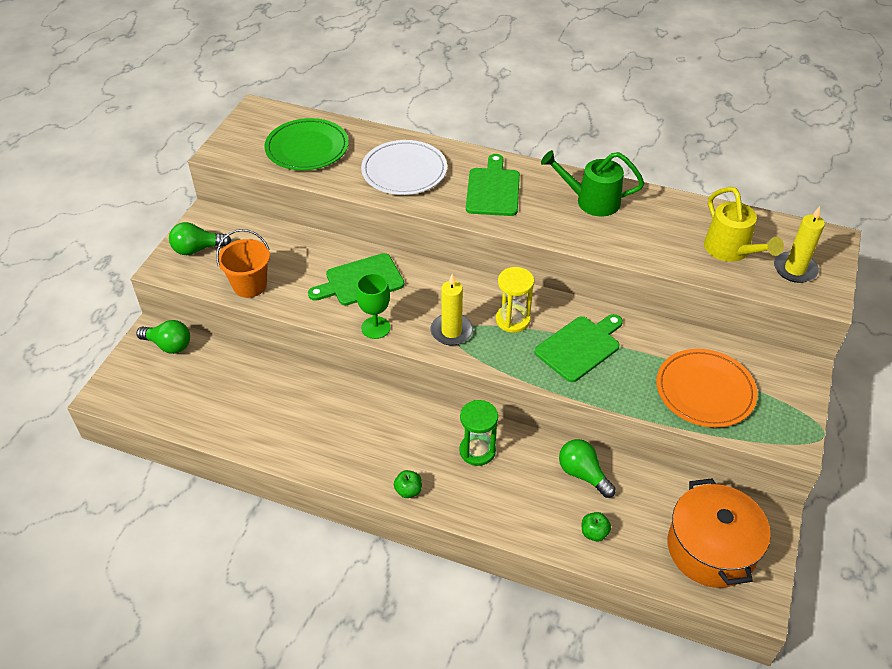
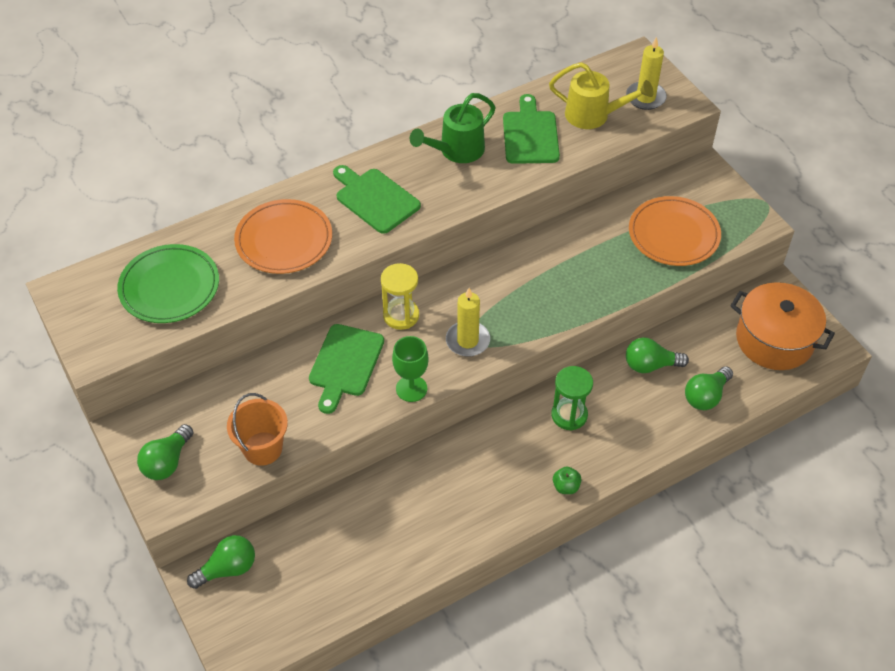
camera: 50 degrees left, 5 degrees up
(404, 171) = (284, 240): white plate -> orange plate
(513, 320) = (495, 294): yellow hourglass -> yellow hourglass (401, 315)
(580, 347) = (564, 273): green cutting board -> green cutting board (530, 135)
(594, 533) = (706, 396): green apple -> green light bulb

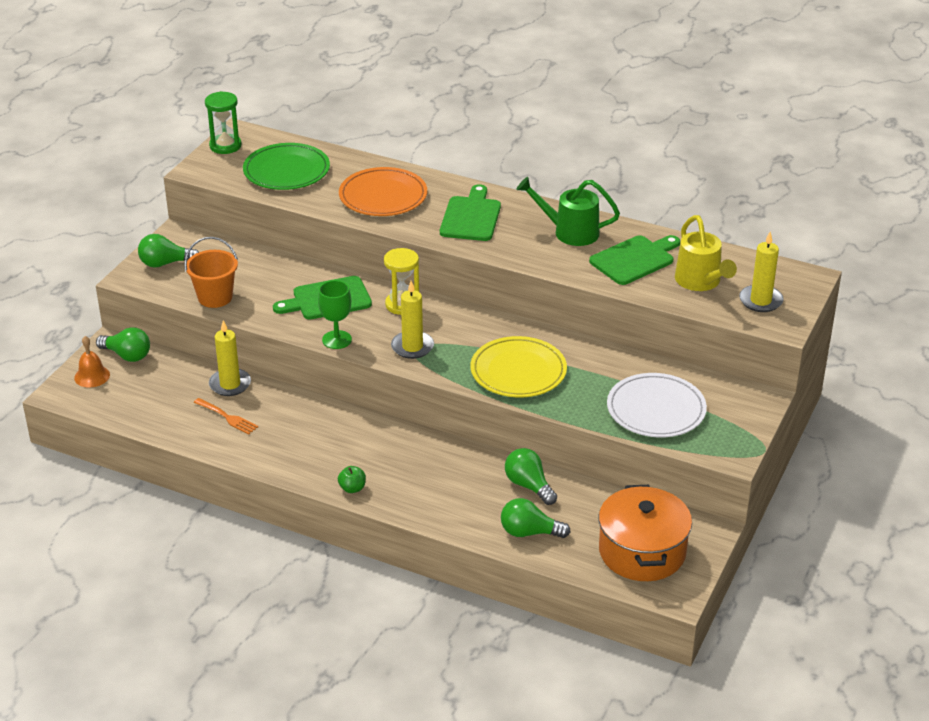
camera: 55 degrees right, 15 degrees down
(234, 616) = (92, 376): none -> orange bell
(347, 505) = (230, 384): none -> yellow candle
(394, 531) = (227, 417): none -> orange fork
(559, 289) = (518, 371): none -> yellow plate
(569, 415) = (426, 461): green hourglass -> green hourglass (225, 146)
(673, 234) = (656, 409): orange plate -> white plate

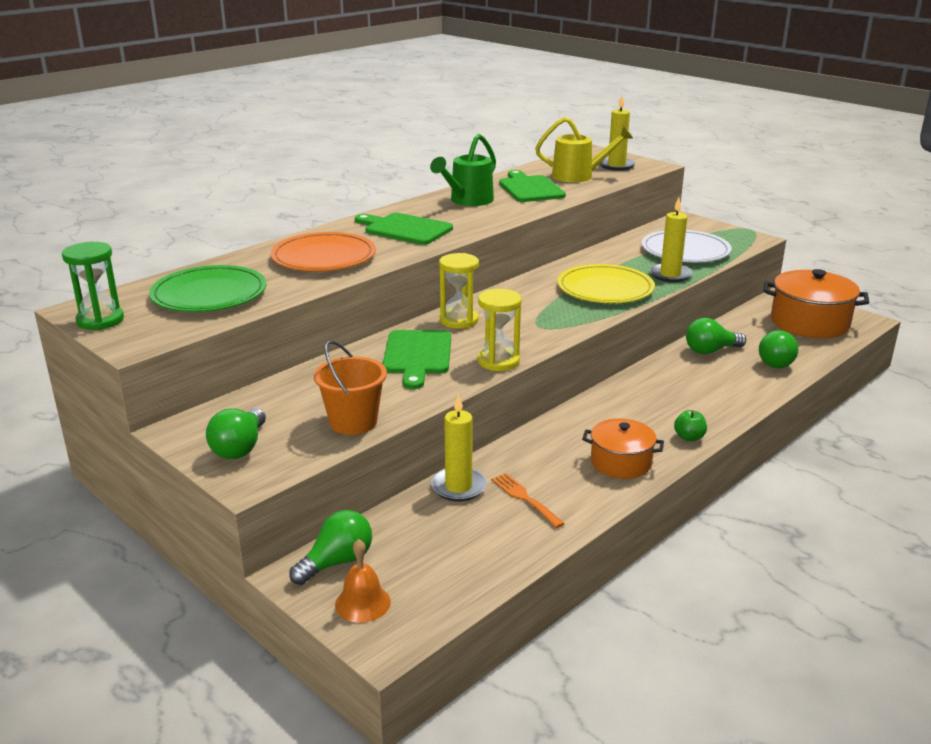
camera: 70 degrees left, 10 degrees down
(227, 417) = (524, 498): orange fork -> orange fork turned 90 degrees counterclockwise
(296, 456) = (621, 462): none -> orange pot
(337, 340) = (498, 361): green goblet -> yellow hourglass
(412, 347) = (537, 326): yellow candle -> yellow candle (670, 275)

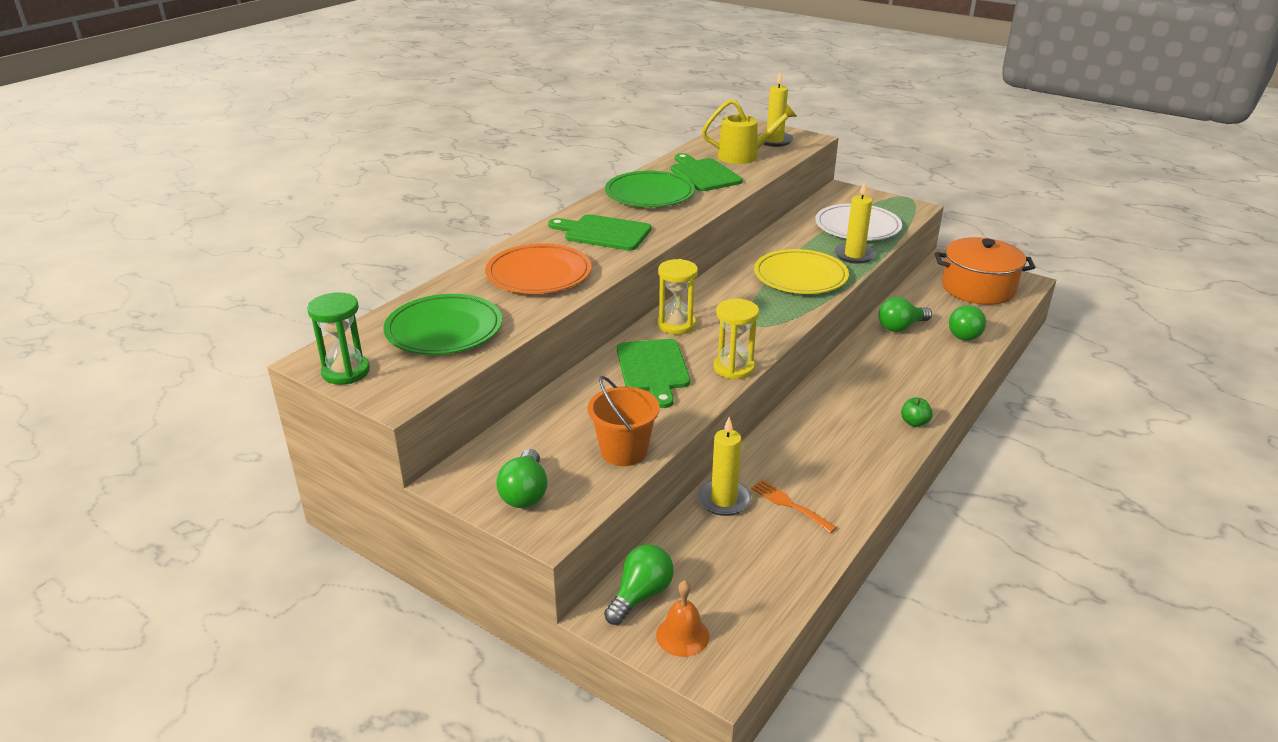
camera: 10 degrees left, 5 degrees up
(467, 201) = (649, 194): green watering can -> green plate
(621, 462) = (863, 456): orange pot -> none

